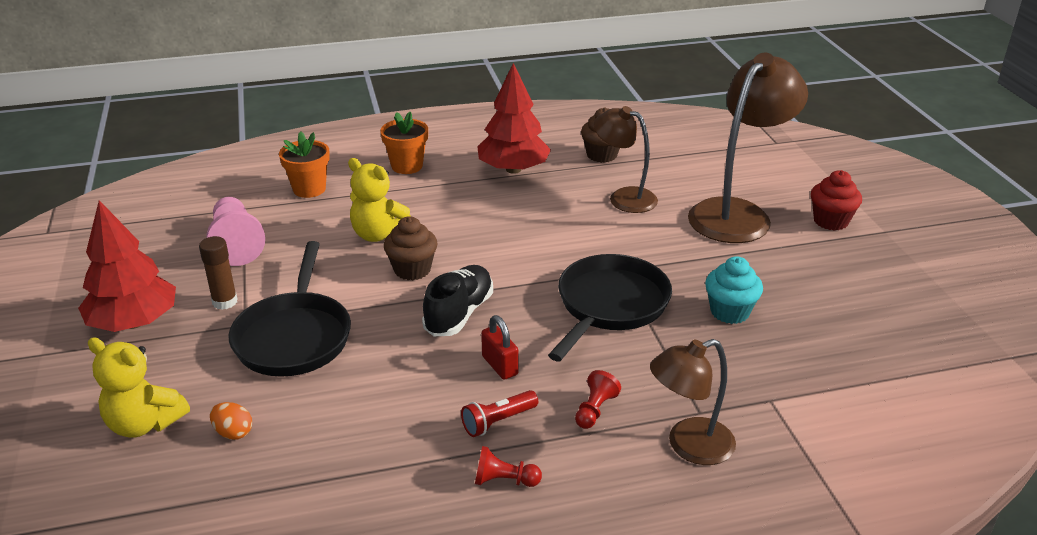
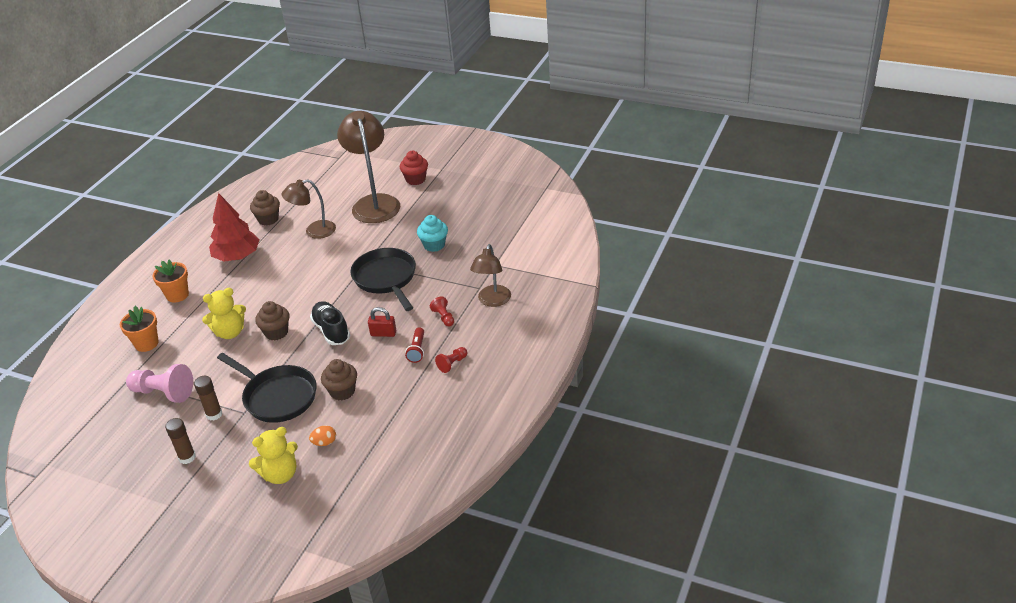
camera: 50 degrees left, 5 degrees up
(134, 322) = (187, 457): red tree -> brown glue stick
(349, 392) = (342, 391): none -> brown cupcake

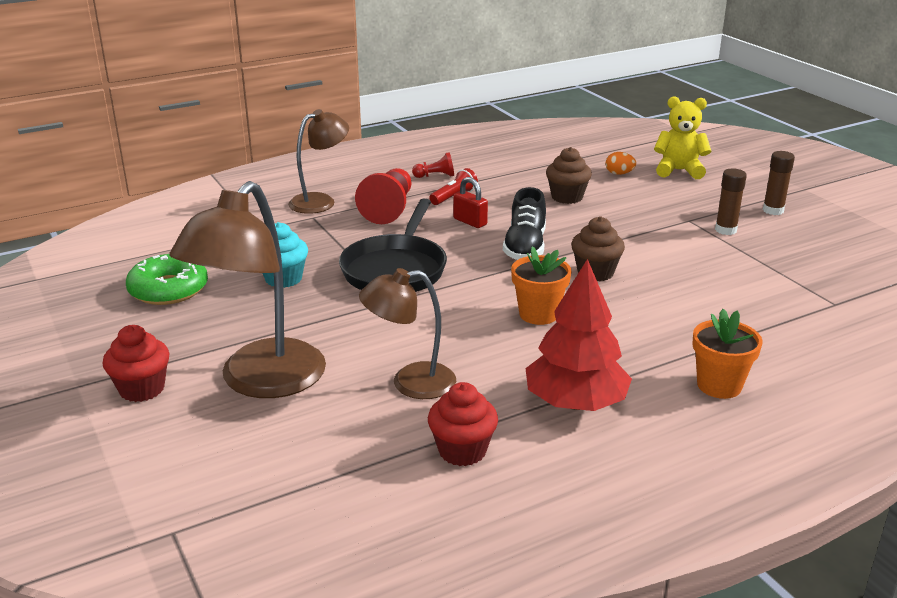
camera: 145 degrees left, 10 degrees down
(146, 343) = (796, 335): orange flower pot -> orange flower pot (538, 314)
(163, 393) = (785, 270): pink pawn -> none
(230, 332) = (659, 298): yellow teddy bear -> none
(268, 219) = (462, 451): brown cupcake -> red cupcake
(277, 396) = (641, 218): black pan -> none
(314, 231) = (410, 383): brown lamp -> brown lamp turned 150 degrees clockwise
(444, 317) = (389, 209): red pawn -> red pawn, size x1.92
(478, 214) = (168, 289): none -> green donut

